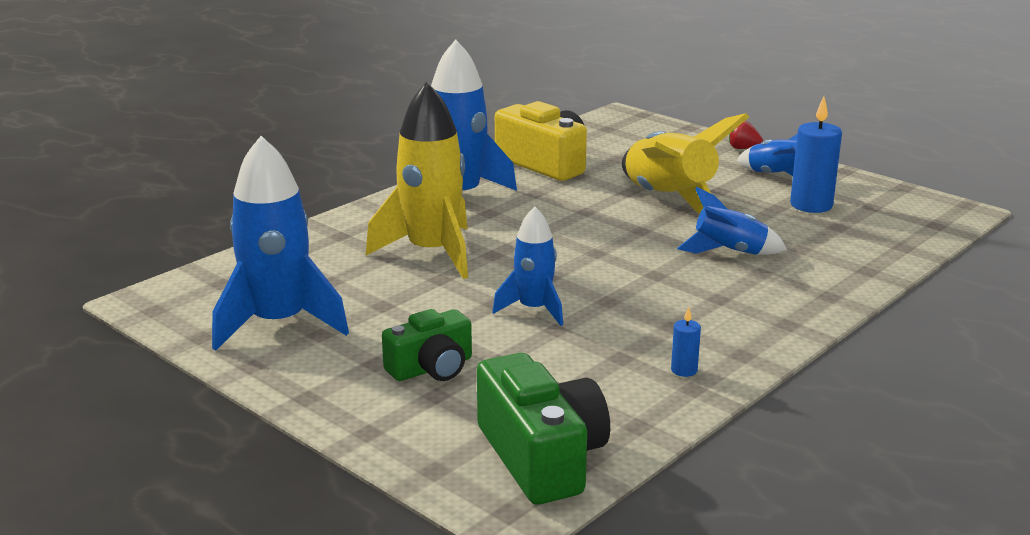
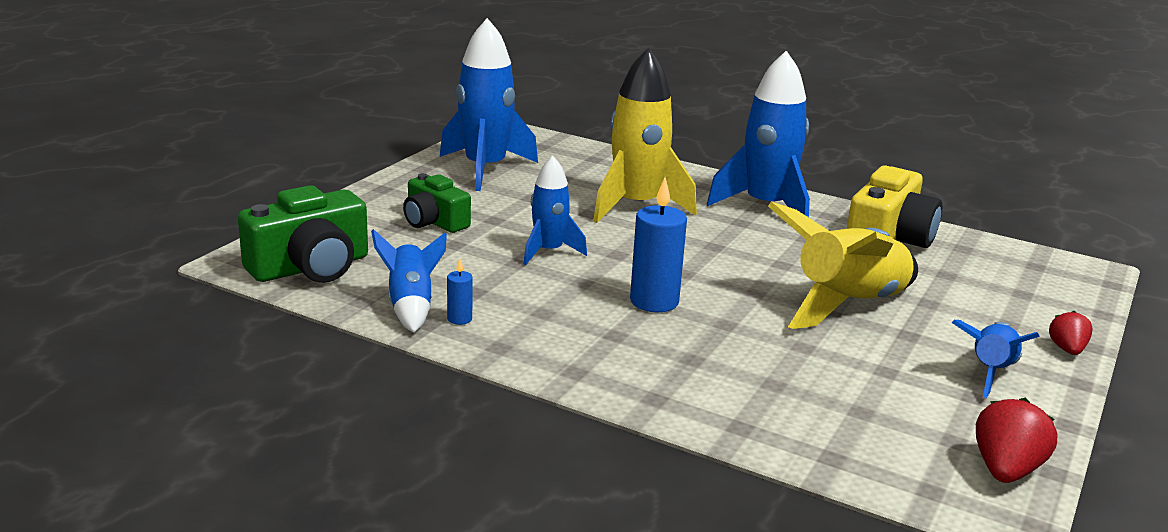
camera: 75 degrees right, 0 degrees up
(729, 252) = (732, 340): blue rocket -> blue rocket (411, 306)
(811, 205) = (914, 394): blue candle -> blue candle (654, 301)
(906, 199) = (1006, 470): none -> red strawberry

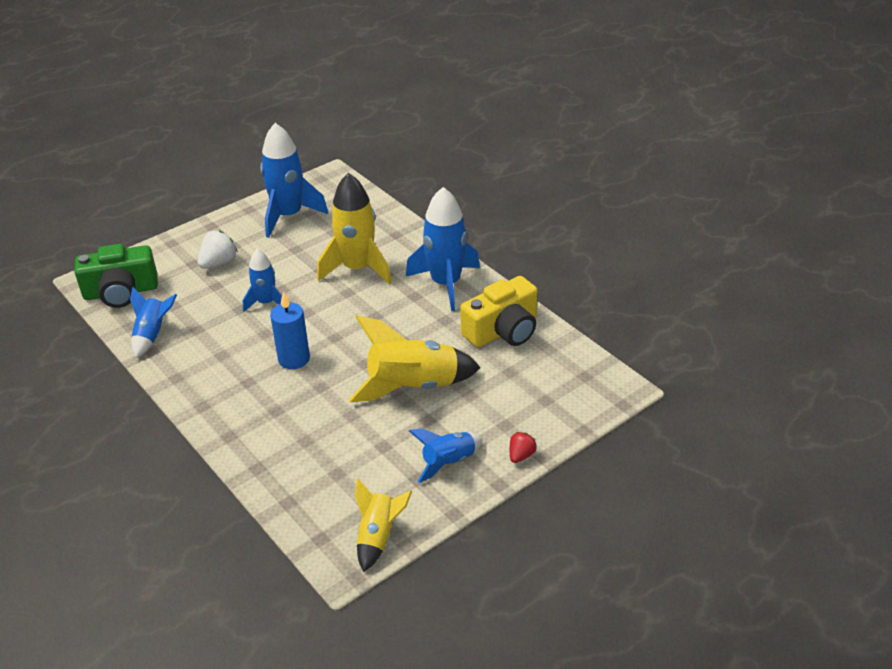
camera: 25 degrees right, 15 degrees up
(434, 222) = (218, 263): green camera -> white strawberry
(459, 319) = (171, 351): blue candle -> none
(1006, 470) = (378, 536): red strawberry -> yellow rocket

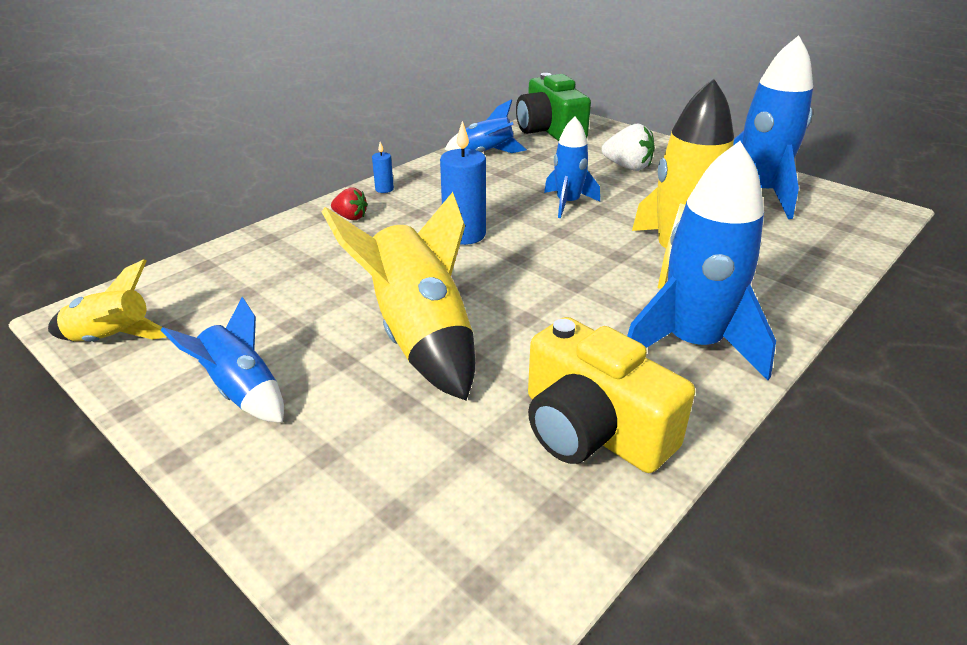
camera: 80 degrees right, 5 degrees down
(196, 400) = (384, 189): none -> blue candle
(521, 455) = (239, 483): red strawberry -> red strawberry (351, 217)

